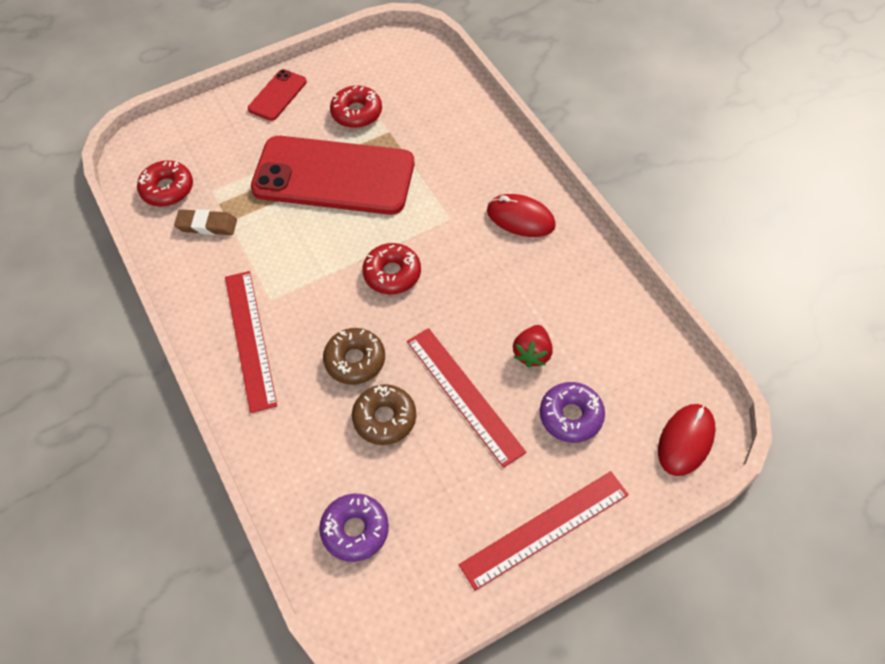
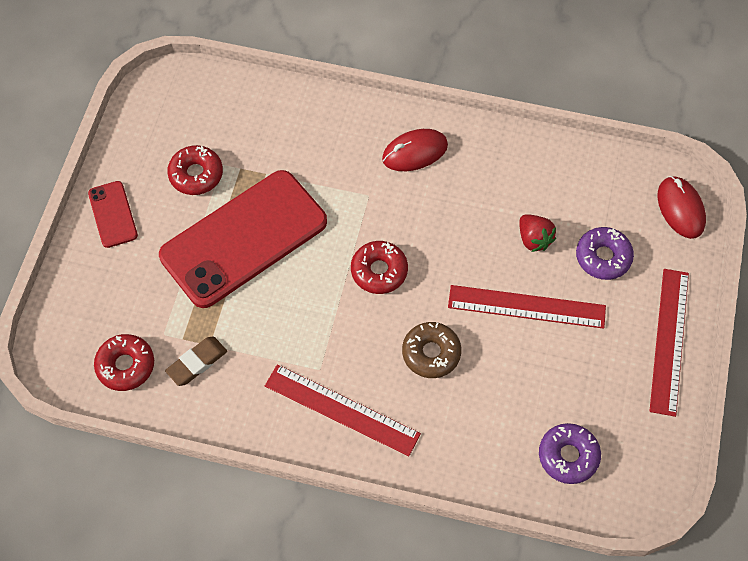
camera: 50 degrees left, 5 degrees up
(384, 418) = (498, 371): brown donut -> none

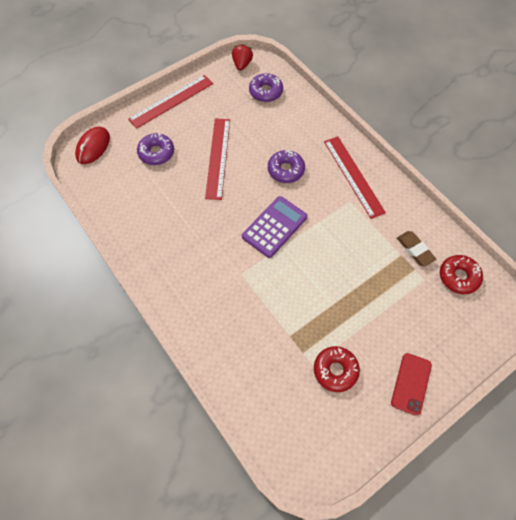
camera: 140 degrees left, 0 degrees up
(197, 363) = (415, 250): brown eraser -> brown eraser turned 60 degrees clockwise
(244, 239) = (336, 302): red phone -> none
(379, 271) = (274, 227): red donut -> purple calculator
(415, 152) = (189, 279): red mouse -> none
(431, 353) = (286, 170): brown donut -> purple donut
(526, 307) = (218, 157): red ruler -> red ruler turned 45 degrees clockwise
(534, 239) = (179, 184): red strawberry -> red strawberry (242, 64)

